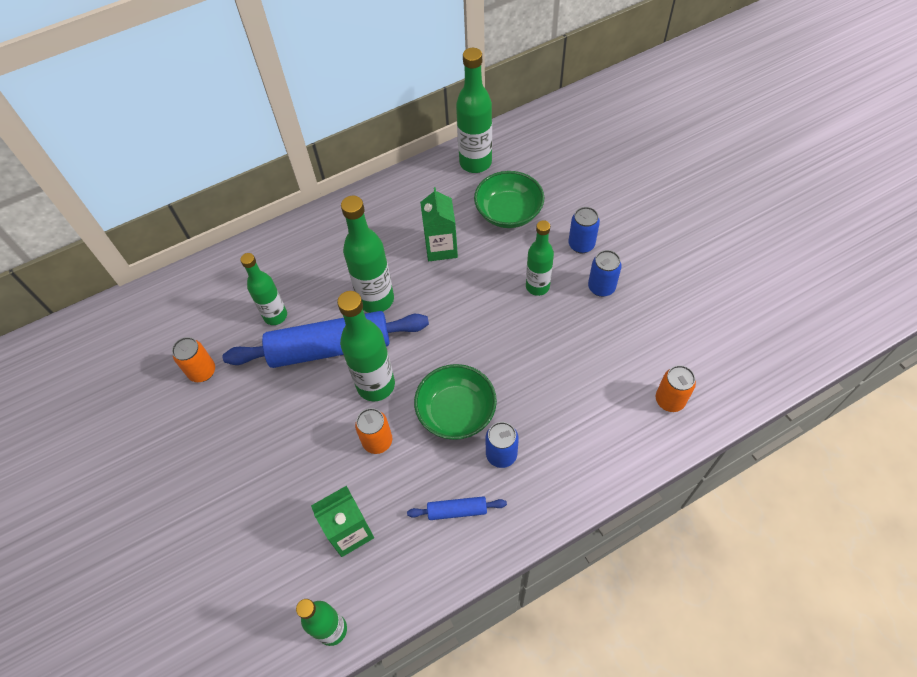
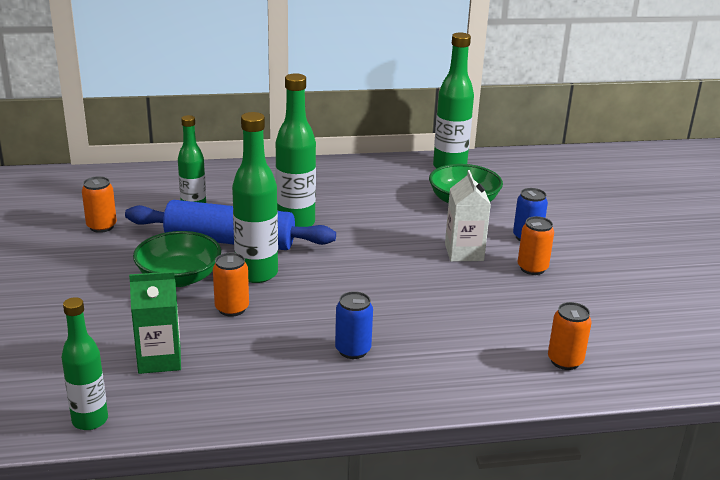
camera: 15 degrees right, 30 degrees down
(441, 248) = (381, 208): green carton -> none
(456, 412) = (325, 310): green bowl -> green bowl (179, 277)
(457, 510) = (279, 375): blue rolling pin -> none
(537, 286) = (464, 252): green bottle -> white carton
(601, 287) = (532, 268): blue can -> orange can

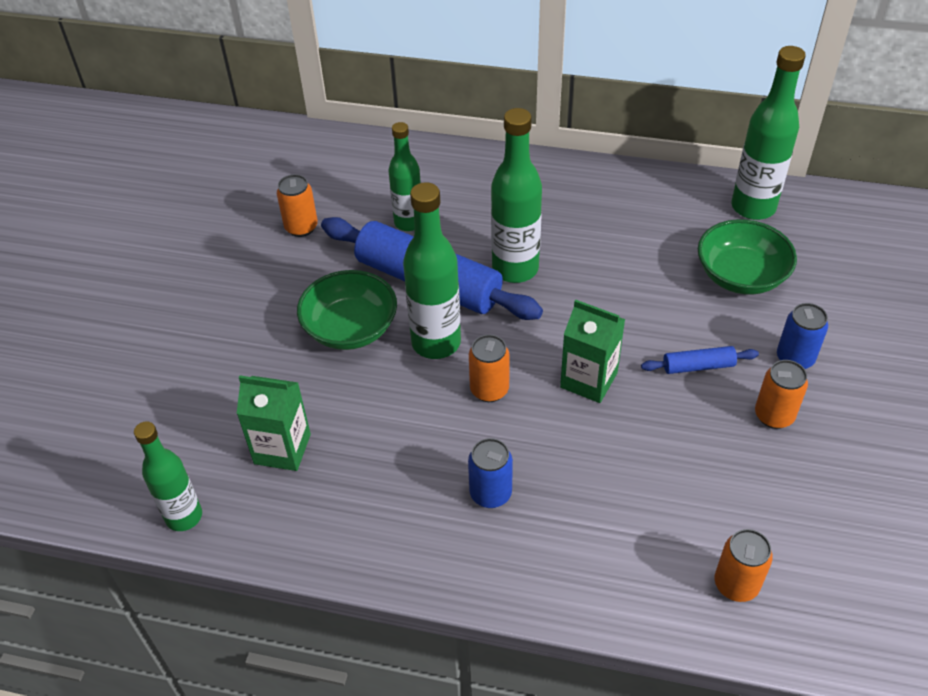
camera: 25 degrees right, 20 degrees up
(232, 308) = (386, 392): orange can -> orange can (489, 390)
(389, 273) = (589, 380): none -> green carton
(464, 252) = (698, 366): white carton -> blue rolling pin

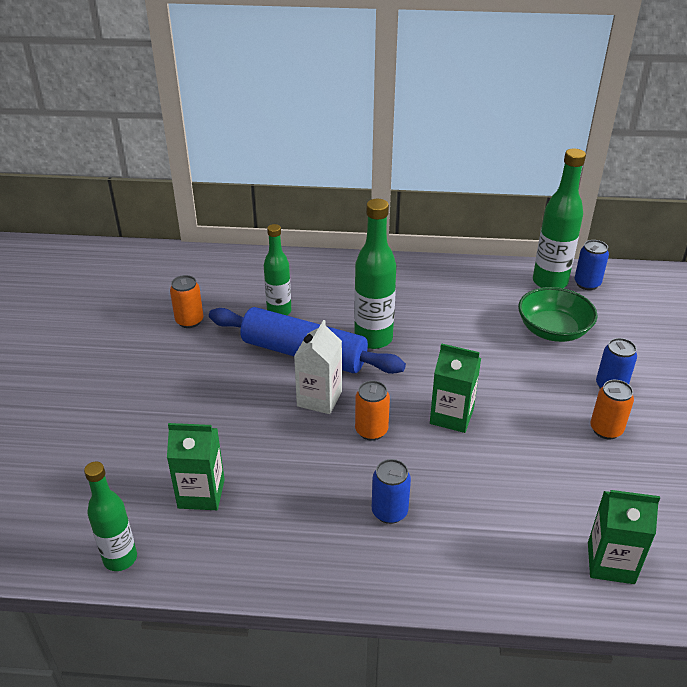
camera: 10 degrees left, 10 degrees down
(350, 328) = (244, 393): green bowl -> none
(436, 343) = (319, 398): green bottle -> white carton
(698, 366) = (537, 398): blue rolling pin -> none
(736, 584) = (610, 563): orange can -> green carton
(801, 213) = (587, 284): none -> blue can

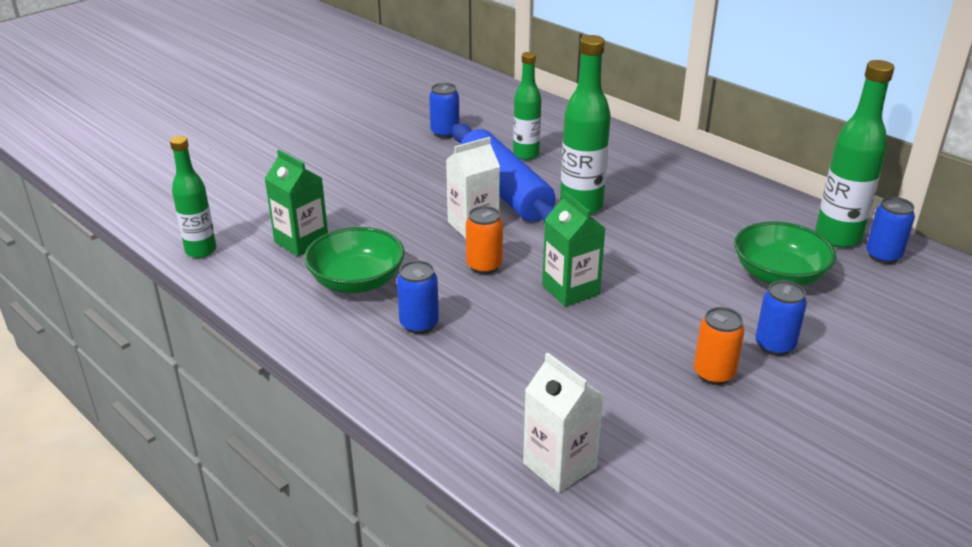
camera: 40 degrees right, 5 degrees down
(189, 321) = (445, 133): orange can -> blue can
(296, 503) = (357, 281): none -> green bowl
(610, 563) = (559, 465): green carton -> white carton

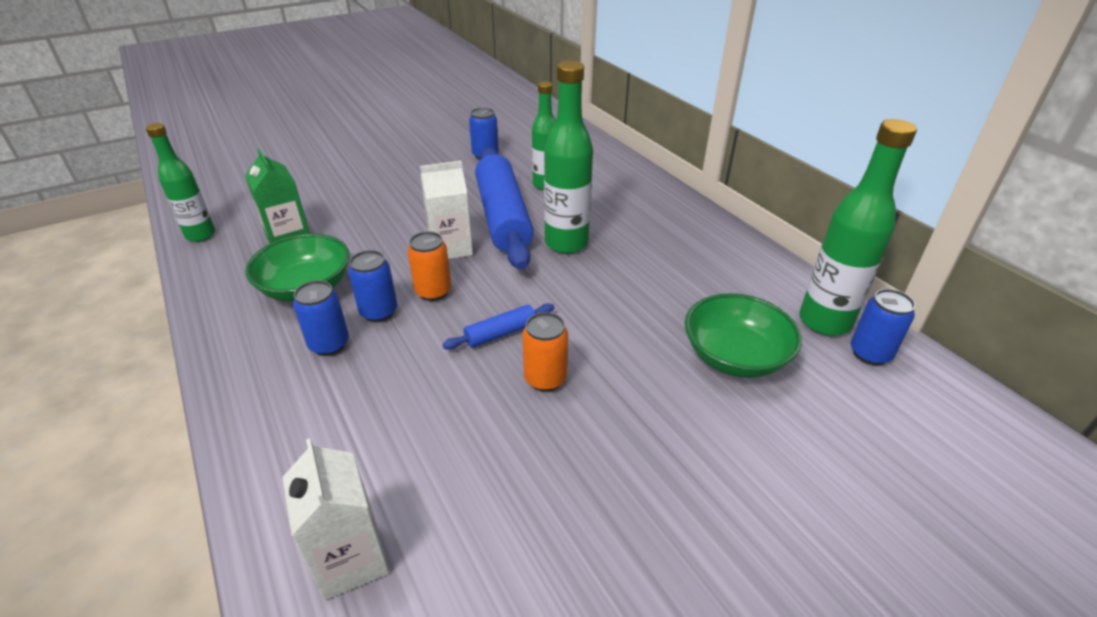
camera: 15 degrees right, 5 degrees up
(570, 290) = (501, 333): green carton -> blue rolling pin
(714, 374) = (597, 471): orange can -> orange can (545, 379)
(774, 345) = (687, 447): blue can -> blue can (379, 312)

